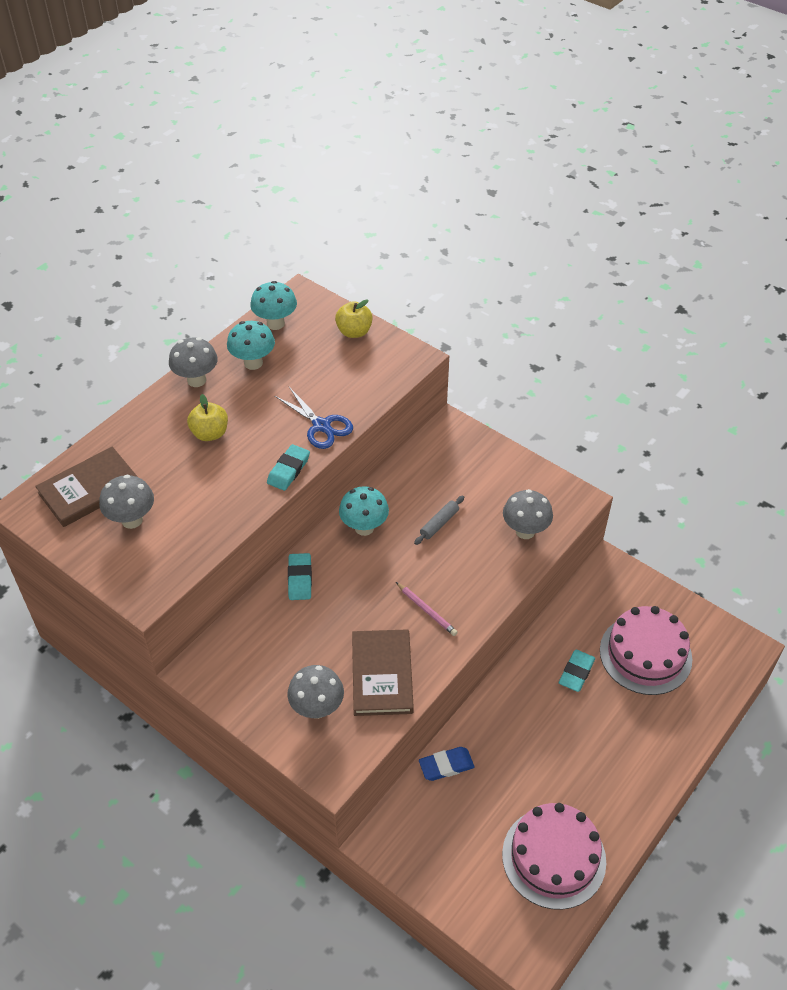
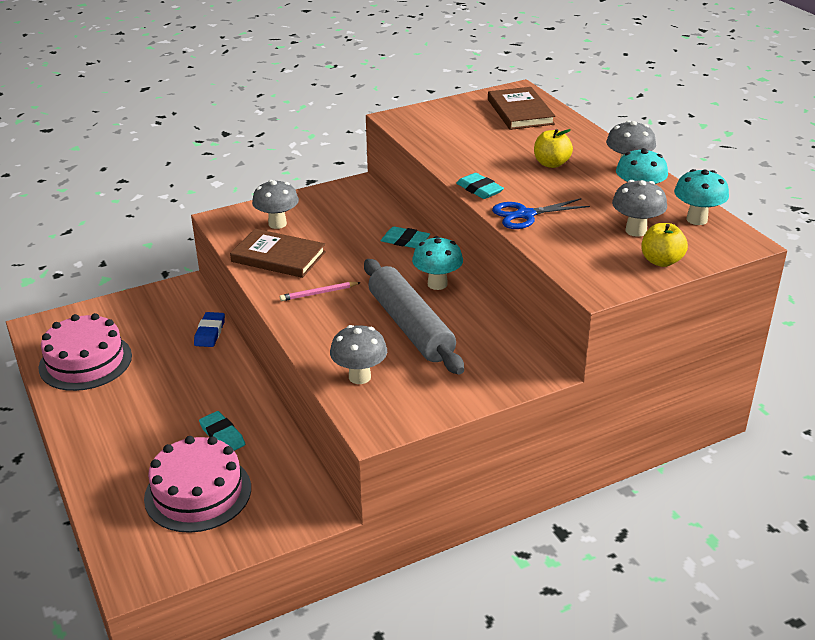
camera: 115 degrees right, 15 degrees down
(132, 520) = (474, 122): grey mushroom -> grey mushroom (636, 231)
(439, 523) = (410, 327): grey rolling pin -> grey rolling pin, size x2.49

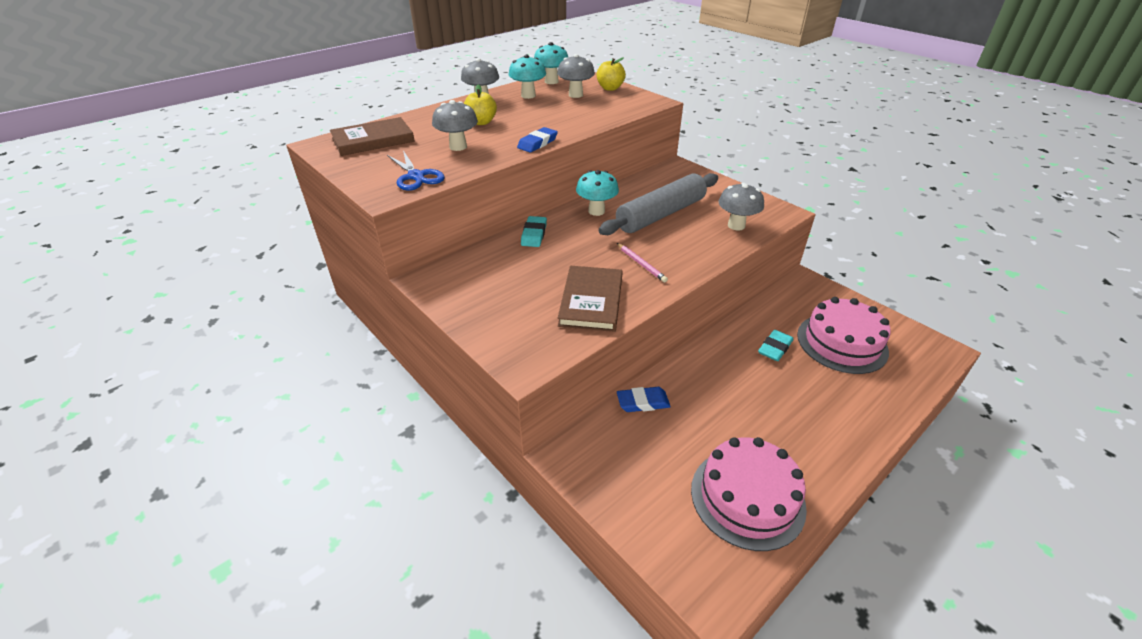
camera: 105 degrees left, 5 degrees up
(277, 224) = (524, 317): grey mushroom -> grey mushroom (458, 147)
(479, 189) = (537, 143): turquoise eraser -> blue eraser
(525, 215) = (572, 125): blue scissors -> blue scissors (416, 176)

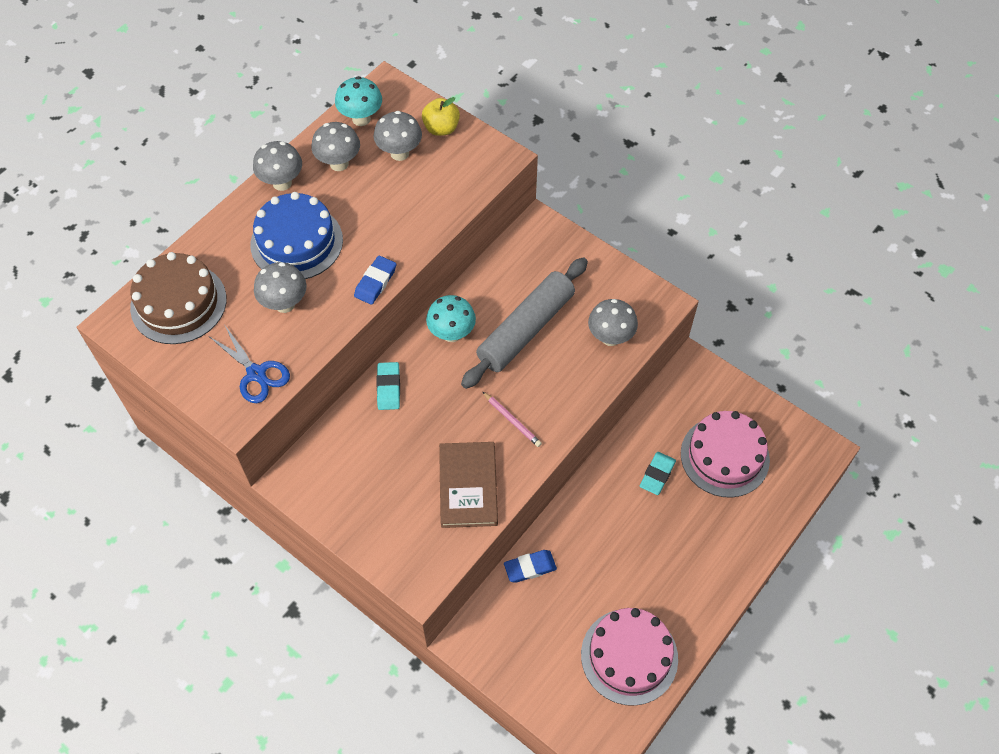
camera: 10 degrees left, 20 degrees up
(373, 140) = (178, 303): brown book -> brown cake
(481, 122) = (296, 242): yellow apple -> blue cake
(528, 96) = (339, 163): turquoise mushroom -> grey mushroom

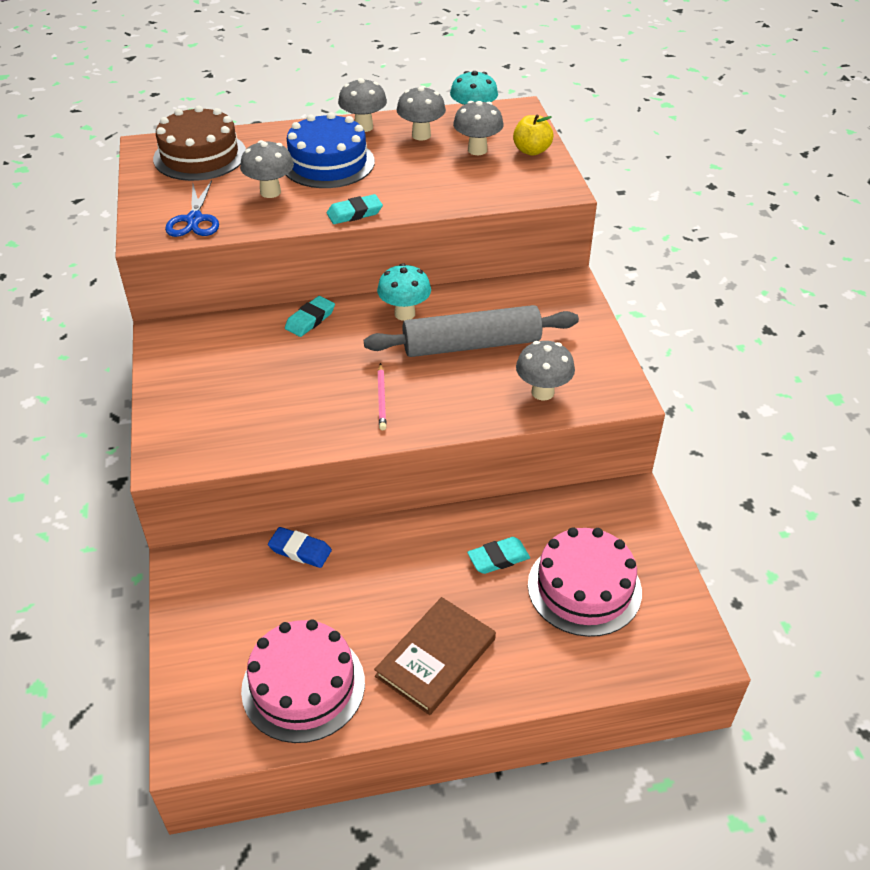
camera: 40 degrees right, 15 degrees down
(375, 282) = (354, 213): blue eraser -> turquoise eraser
(468, 486) = (288, 421): brown book -> brown book (436, 657)

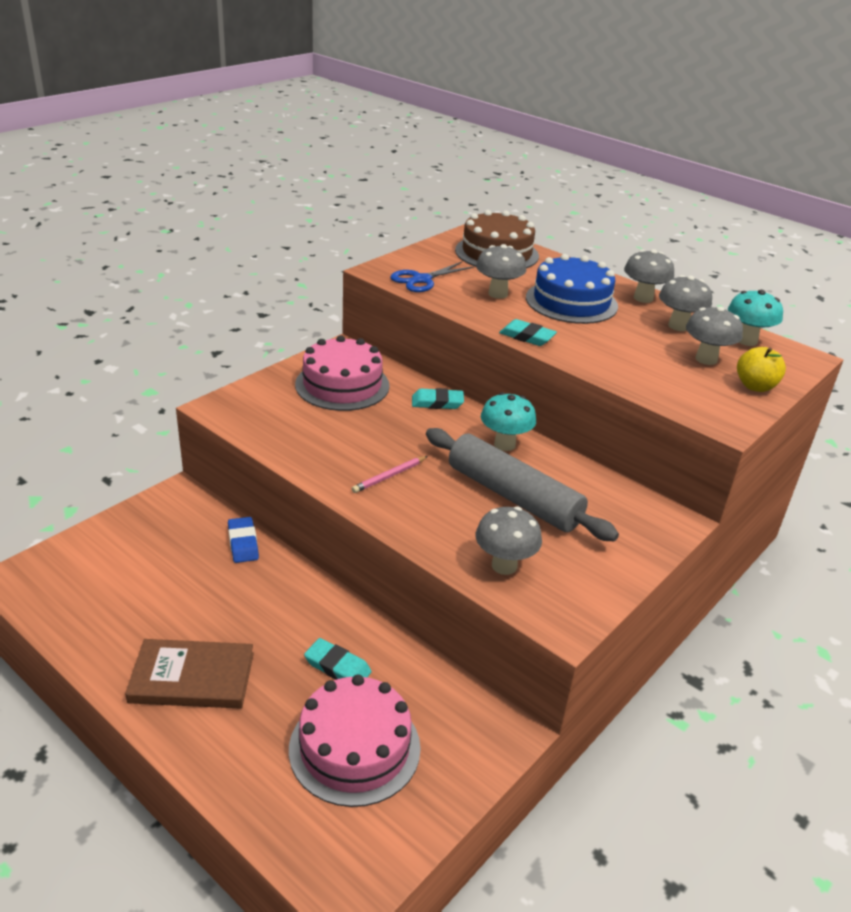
camera: 50 degrees right, 10 degrees down
(303, 686) = (109, 611): pink cake -> pink cake (342, 385)

